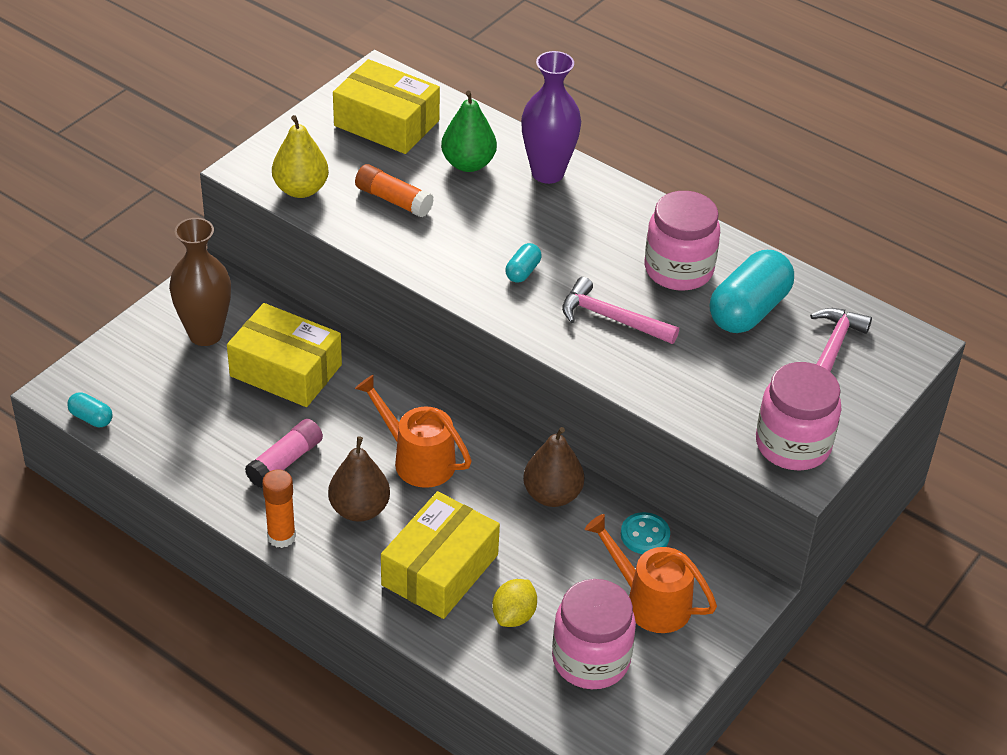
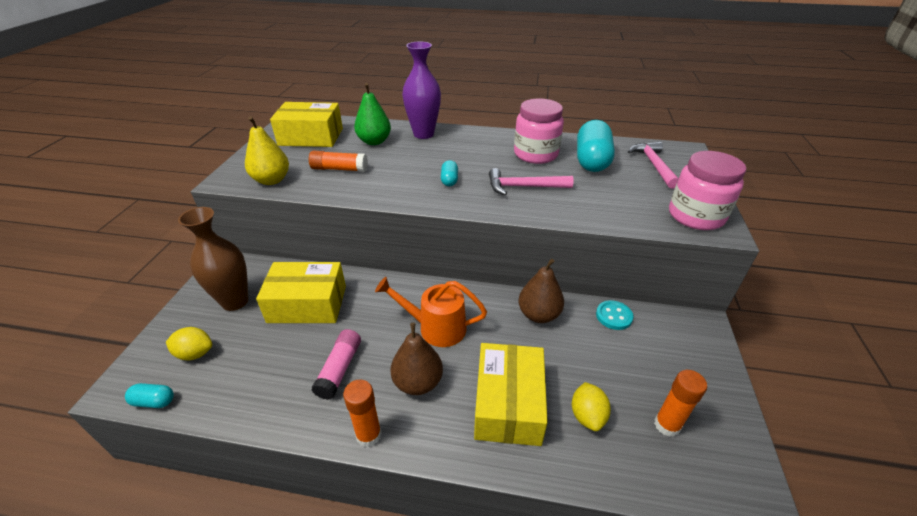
camera: 25 degrees left, 5 degrees down
(143, 382) = (195, 353): none -> yellow lemon
(591, 660) = (667, 425): pink jar -> orange glue stick
(650, 602) = (659, 359): orange watering can -> none

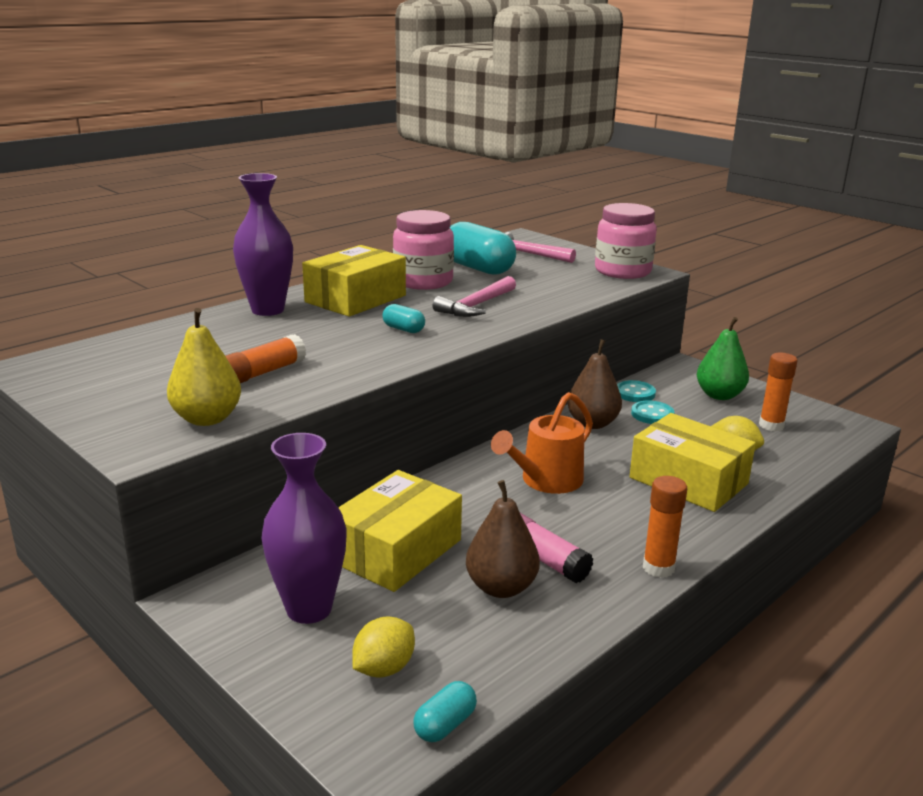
camera: 55 degrees left, 15 degrees down
(235, 301) = (309, 609): brown vase -> purple vase
(311, 137) = (124, 368): yellow box -> yellow box (355, 299)
(374, 141) = (228, 337): green pear -> green pear (719, 395)
(418, 382) = (614, 517): brown pear -> brown pear (501, 587)
(591, 340) = (652, 414): none -> turquoise button

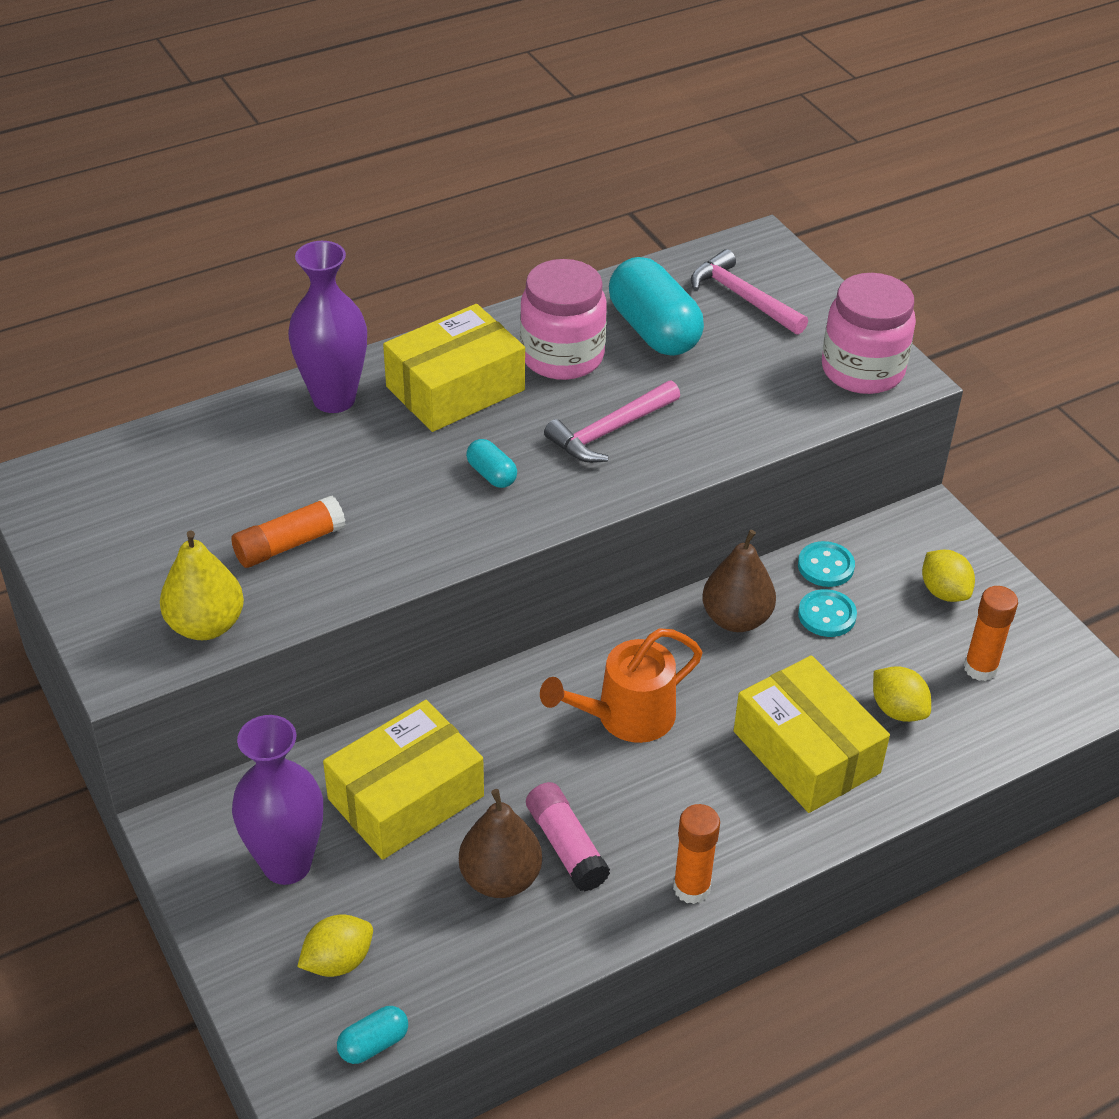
camera: 15 degrees right, 20 degrees up
(719, 395) = (944, 592): green pear -> yellow lemon

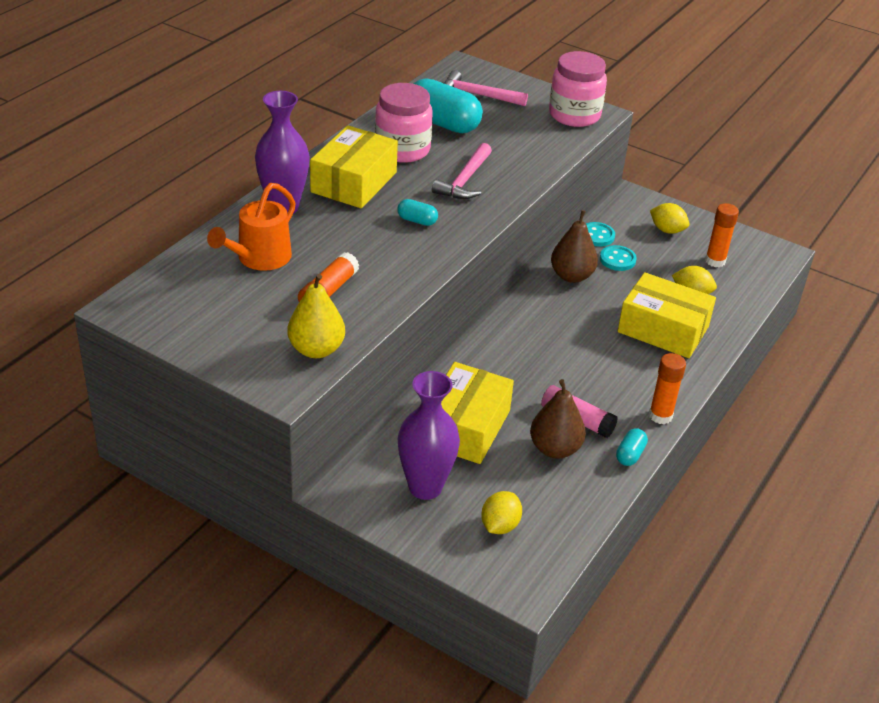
camera: 30 degrees left, 5 degrees down
(373, 1044) = (557, 559): turquoise capsule -> turquoise capsule (630, 455)
(626, 717) = (554, 344): orange watering can -> orange watering can (259, 259)

